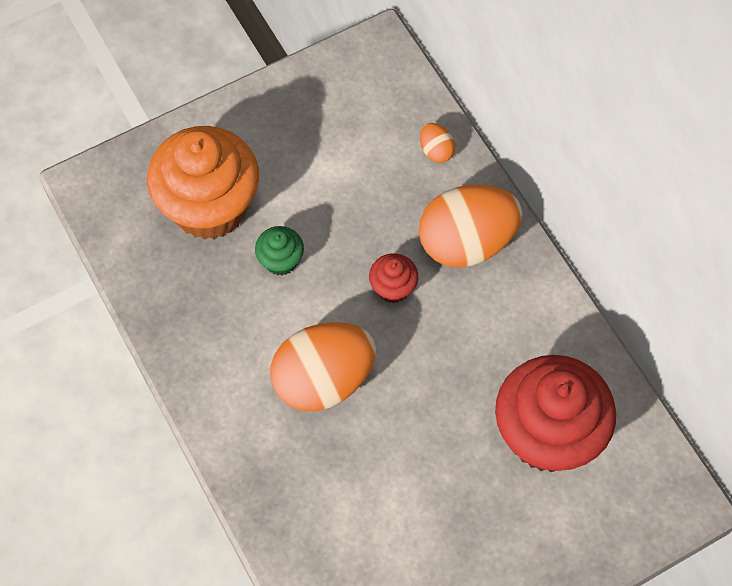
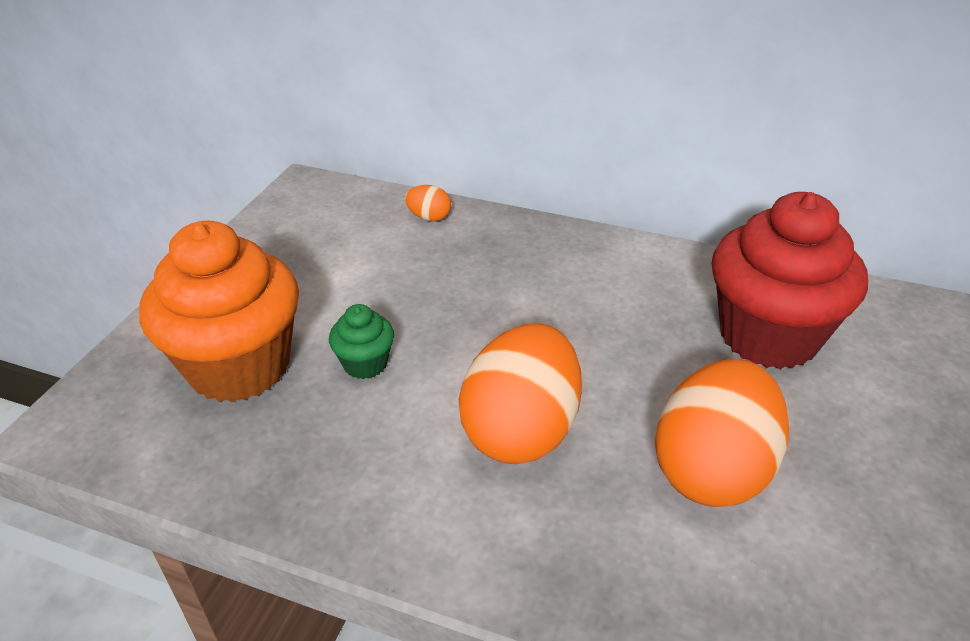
camera: 40 degrees left, 25 degrees down
(393, 288) = (502, 320): red cupcake -> none
(466, 242) = (527, 255): orange egg -> orange egg (712, 469)

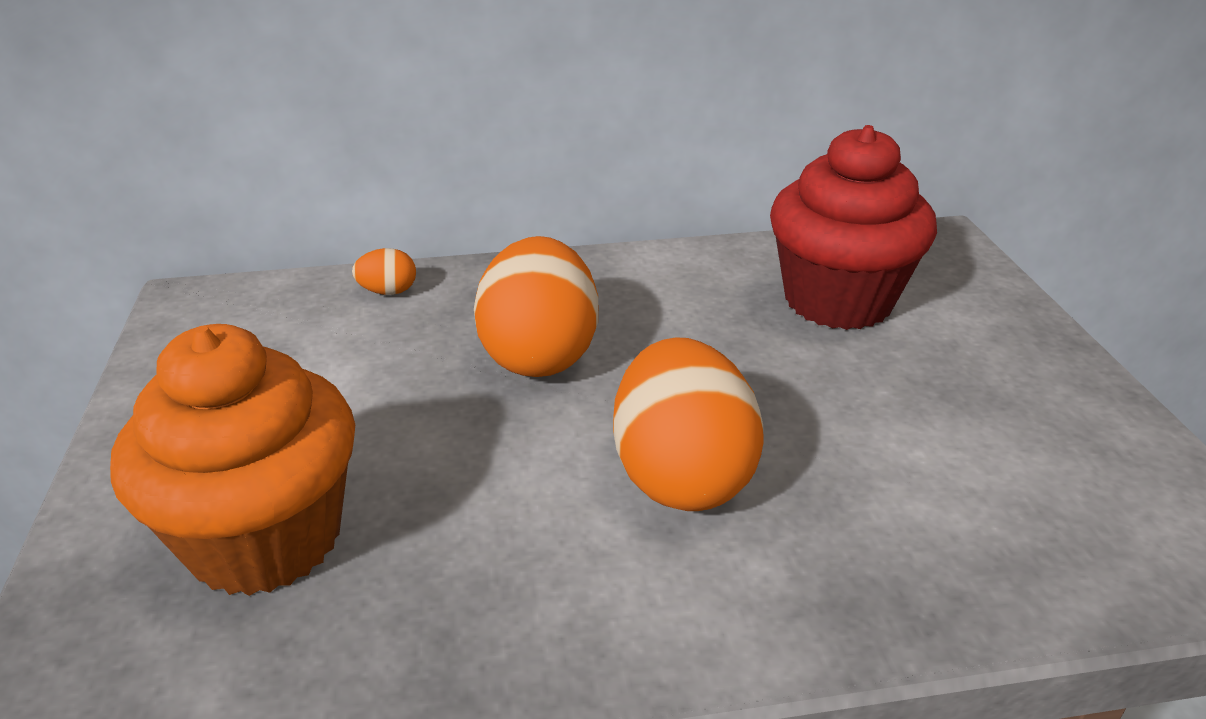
camera: 30 degrees left, 5 degrees down
(365, 364) = (439, 473): green cupcake -> none
(712, 469) = (894, 438): orange egg -> orange egg (539, 355)

